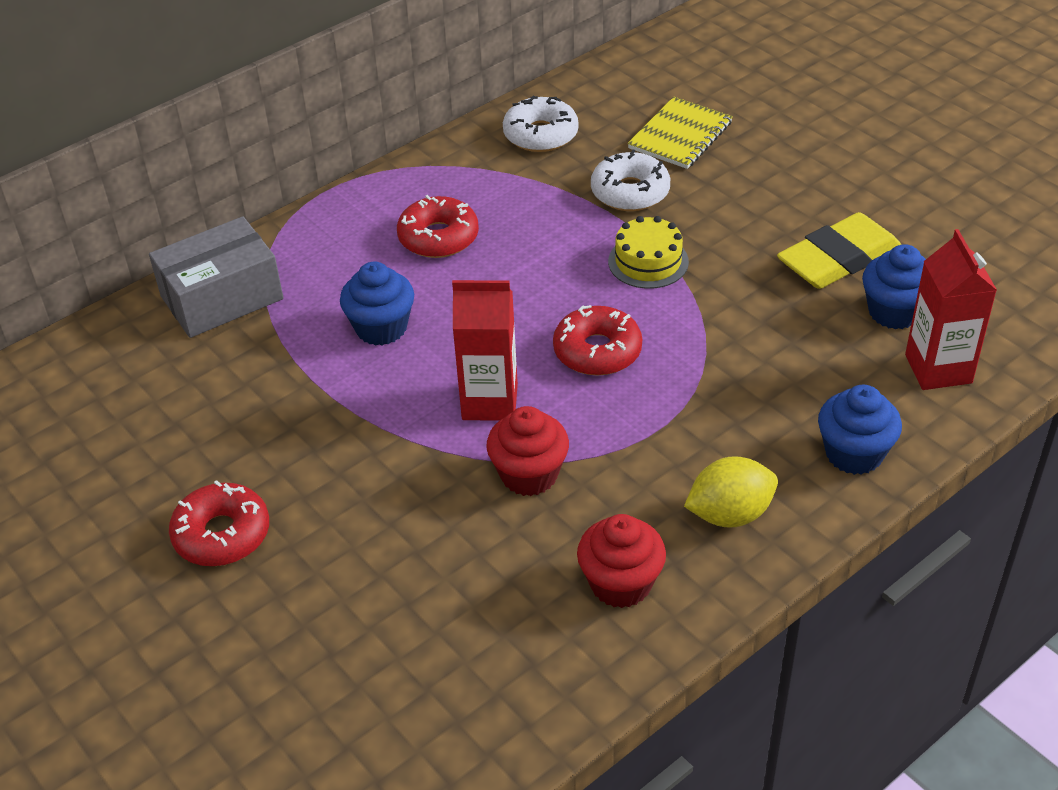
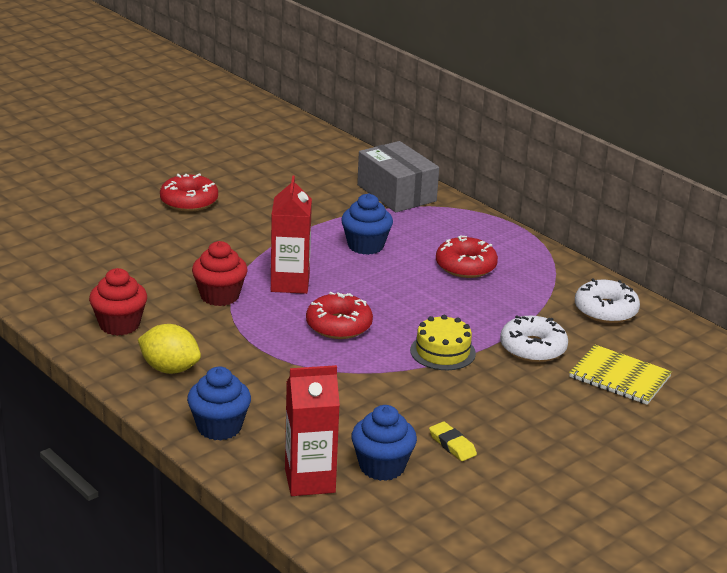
camera: 85 degrees right, 15 degrees down
(729, 514) = (170, 369): yellow lemon -> yellow lemon turned 45 degrees counterclockwise
(838, 258) = (452, 445): yellow eraser -> yellow eraser, size x0.47

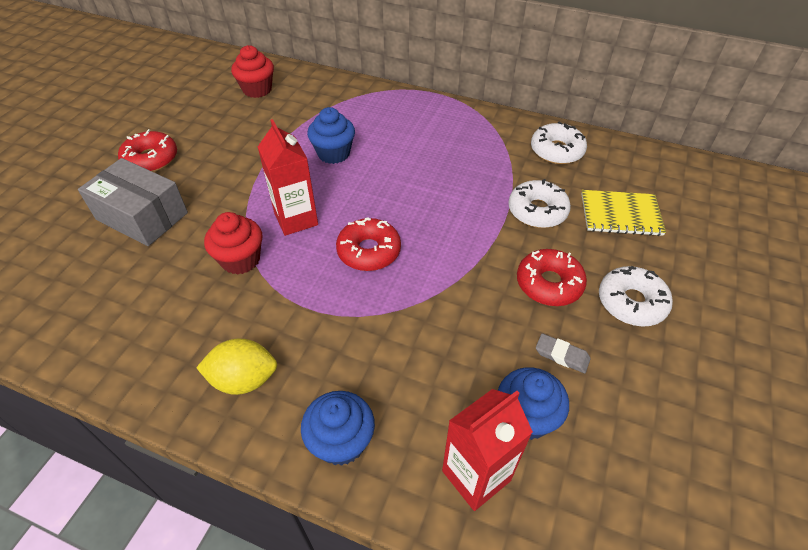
camera: 25 degrees left, 20 degrees up
(119, 325) = (159, 340): red cupcake -> red cupcake (257, 89)
(396, 193) = (323, 92): grey box -> grey box (142, 216)
(442, 352) = (473, 245): yellow cake -> none
(452, 445) = (562, 355): yellow eraser -> grey eraser
(465, 266) = (425, 146): red donut -> red donut (549, 284)
(557, 436) = (631, 302): none -> white donut

